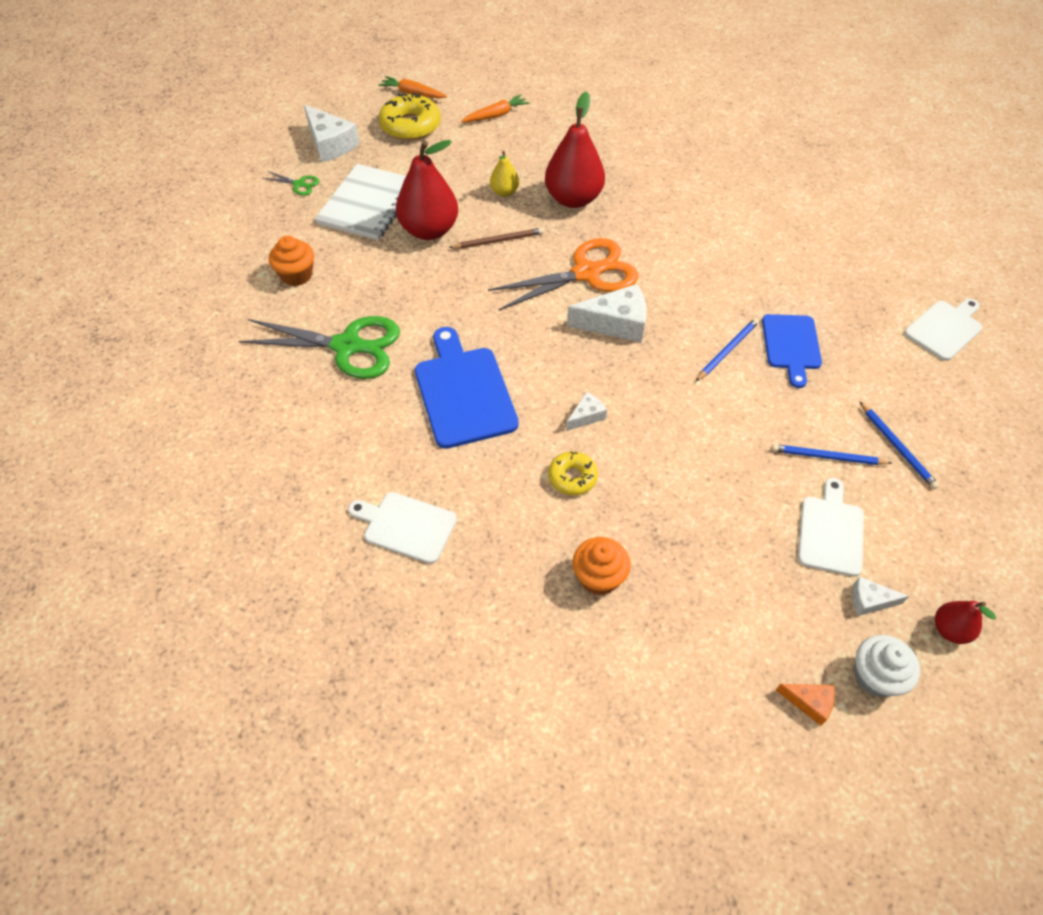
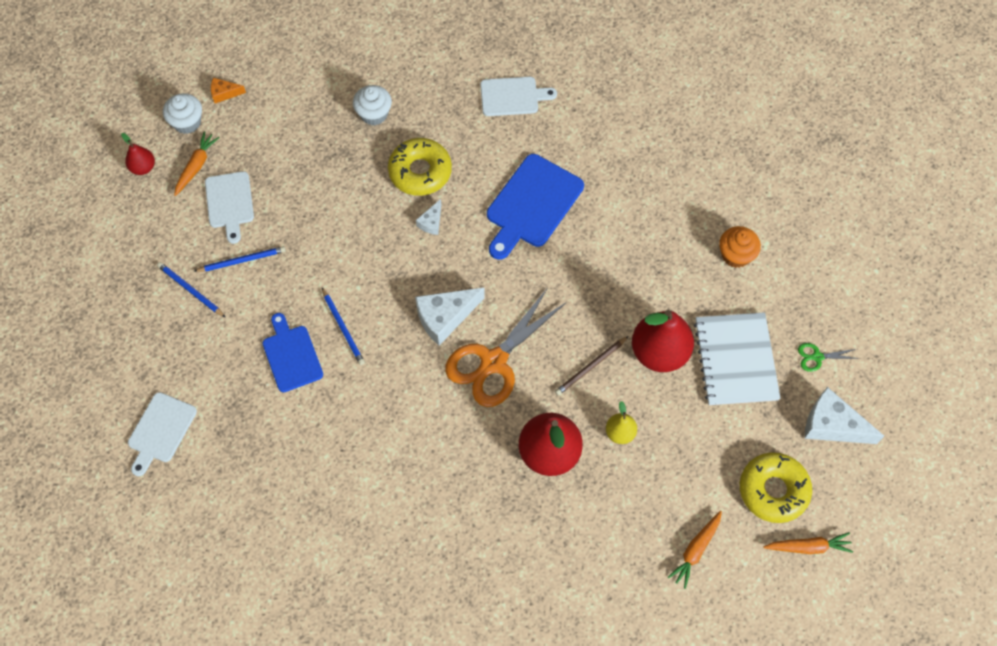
camera: 155 degrees right, 10 degrees up
(347, 346) = (644, 207): green scissors -> none
(463, 392) = (532, 205): blue cutting board -> blue cutting board turned 75 degrees clockwise
(572, 477) = (420, 172): yellow donut -> yellow donut, size x1.71
(599, 577) = (374, 114): orange cupcake -> white cupcake
(727, 350) = (343, 328): blue pencil -> blue pencil turned 45 degrees counterclockwise
(870, 601) = (196, 166): white cheese -> orange carrot

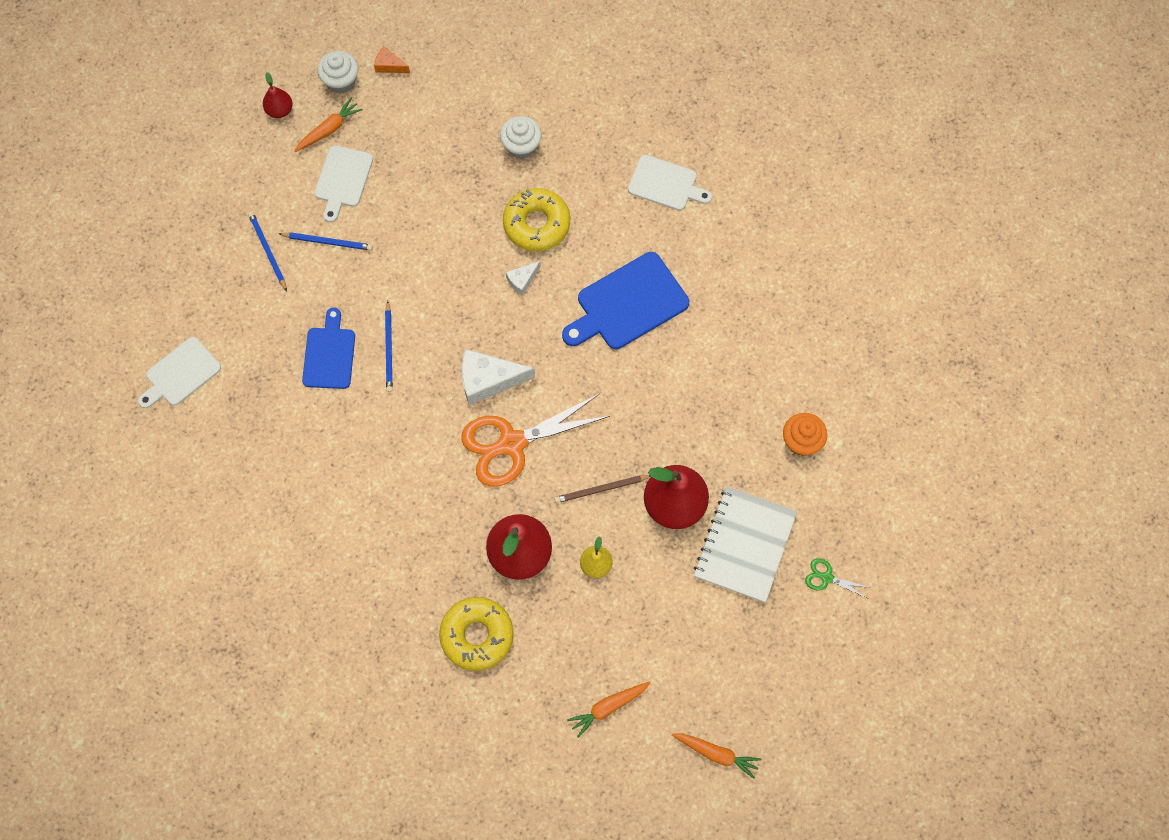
camera: 25 degrees right, 5 degrees up
(773, 490) = (712, 686): yellow donut -> yellow donut (477, 636)
(832, 425) = (804, 650): white cheese -> none

